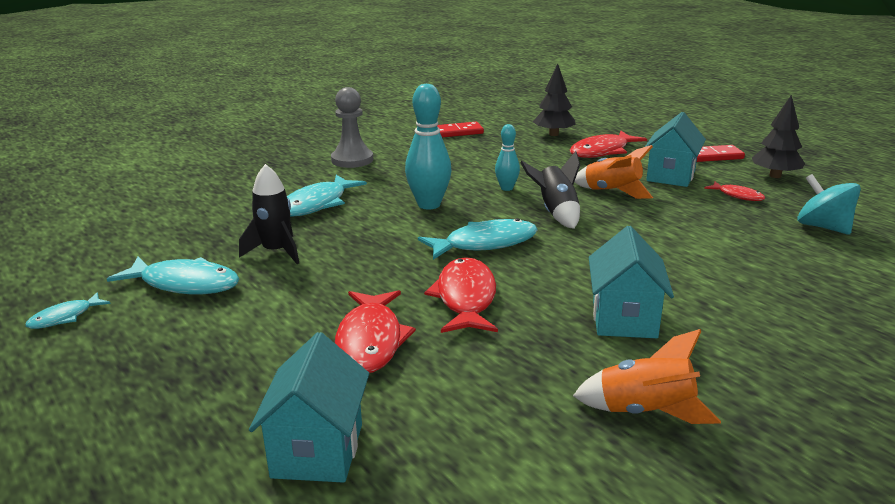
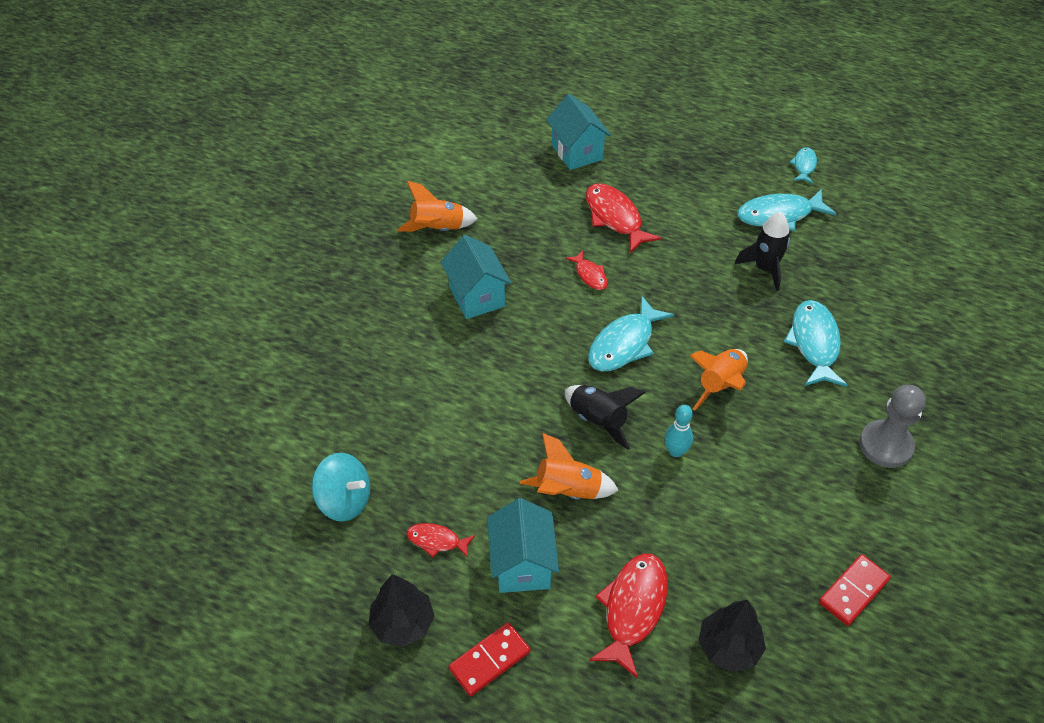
camera: 150 degrees right, 25 degrees up
(429, 205) = (720, 385): turquoise bowling pin -> orange rocket
(465, 298) = (590, 275): red fish -> red fish, size x0.55

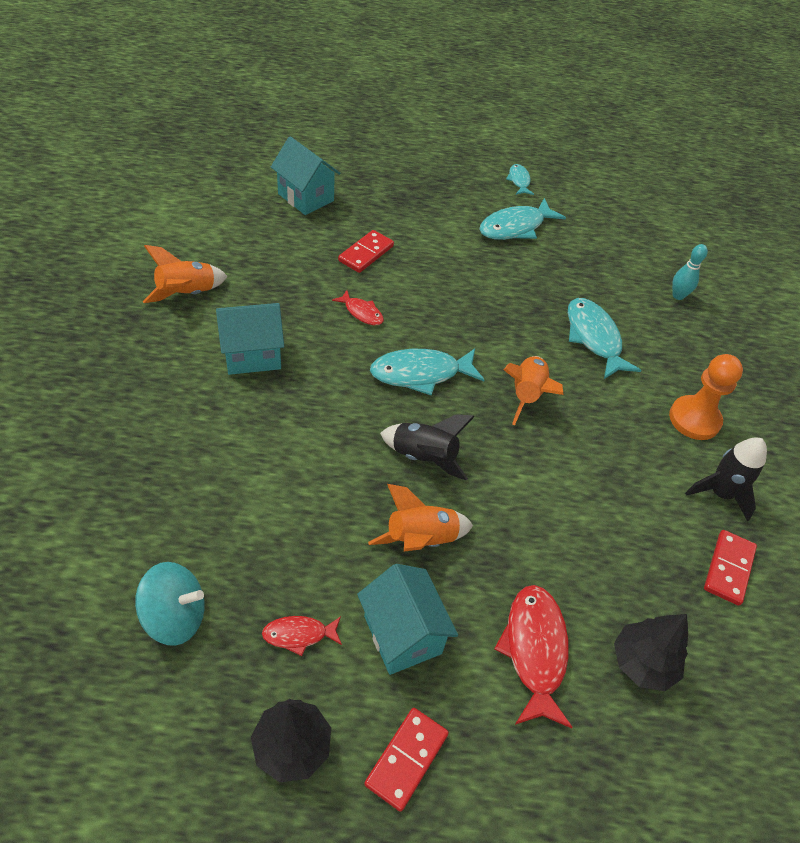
camera: 25 degrees left, 0 degrees up
(476, 296) = (252, 355): turquoise house -> turquoise house turned 60 degrees counterclockwise
(615, 218) = (366, 253): red fish -> red domino
(624, 344) = (420, 373): turquoise fish -> turquoise fish turned 60 degrees clockwise
(676, 451) = (511, 470): turquoise bowling pin -> turquoise bowling pin (678, 296)
(765, 269) = (523, 277): black rocket -> black rocket (720, 493)
(885, 445) = (694, 419): grey pawn -> orange pawn

